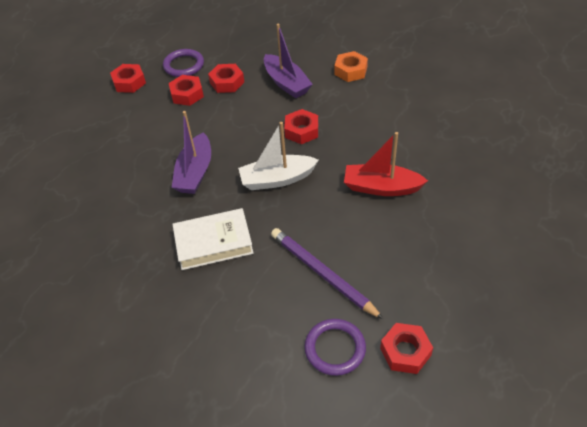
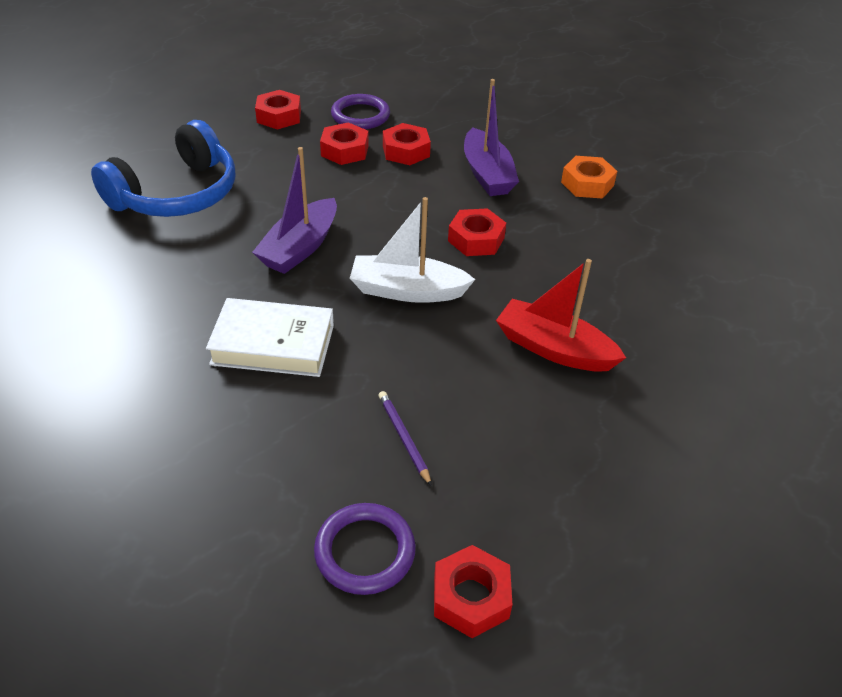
camera: 15 degrees right, 5 degrees down
(92, 161) = (177, 194): none -> blue headphones
(322, 274) = (404, 438): purple pencil -> purple pencil, size x0.52

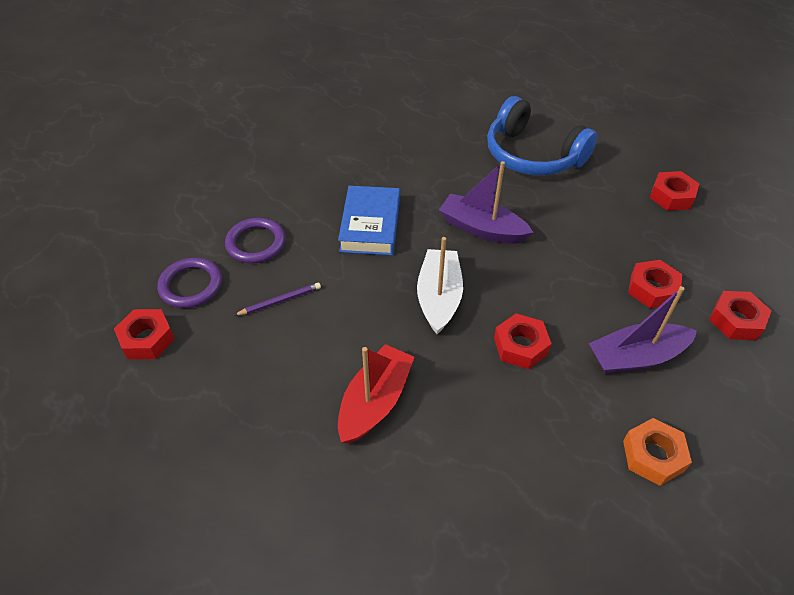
camera: 90 degrees right, 5 degrees up
(273, 344) = (370, 225): white book -> blue book
(344, 150) = (634, 244): red nut -> red nut (736, 320)
(360, 115) = (702, 251): purple ring -> purple ring (256, 243)

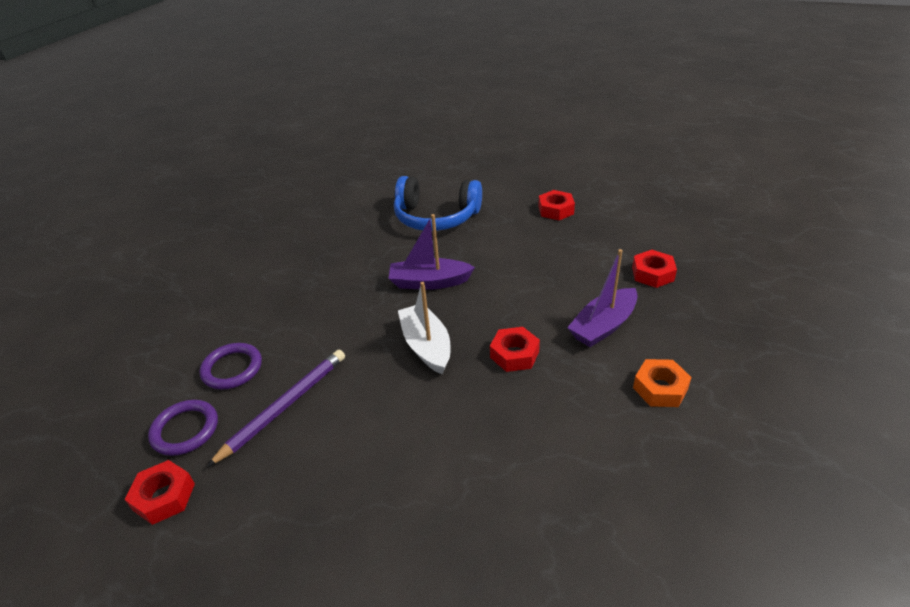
camera: 25 degrees left, 10 degrees down
(280, 301) = (284, 406): purple pencil -> purple pencil, size x1.91
(370, 225) = (333, 314): blue book -> none
(375, 401) = (422, 449): red boat -> none
(652, 289) = (583, 276): red nut -> none

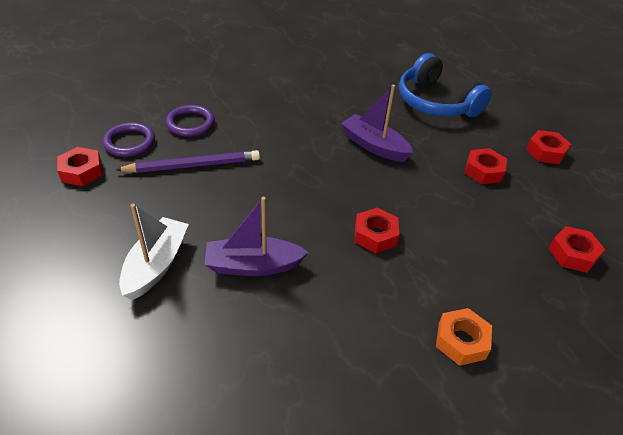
camera: 35 degrees right, 5 degrees up
(426, 346) = (320, 187): white boat -> white boat (156, 265)
(532, 251) = (483, 171): none -> red nut
(603, 326) = (473, 263): purple boat -> purple boat (253, 265)

